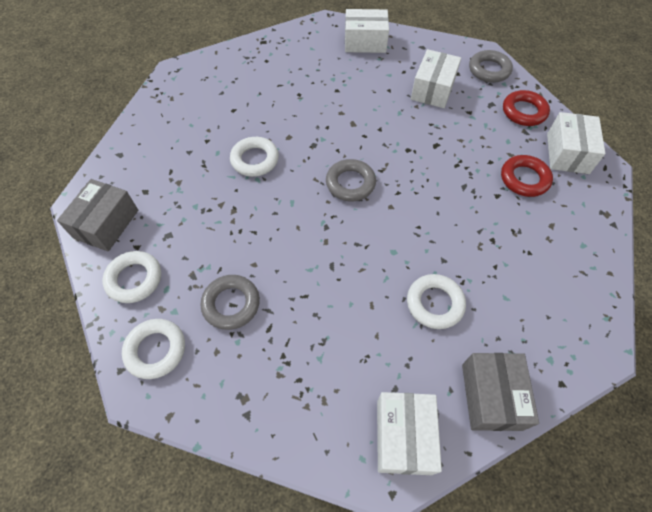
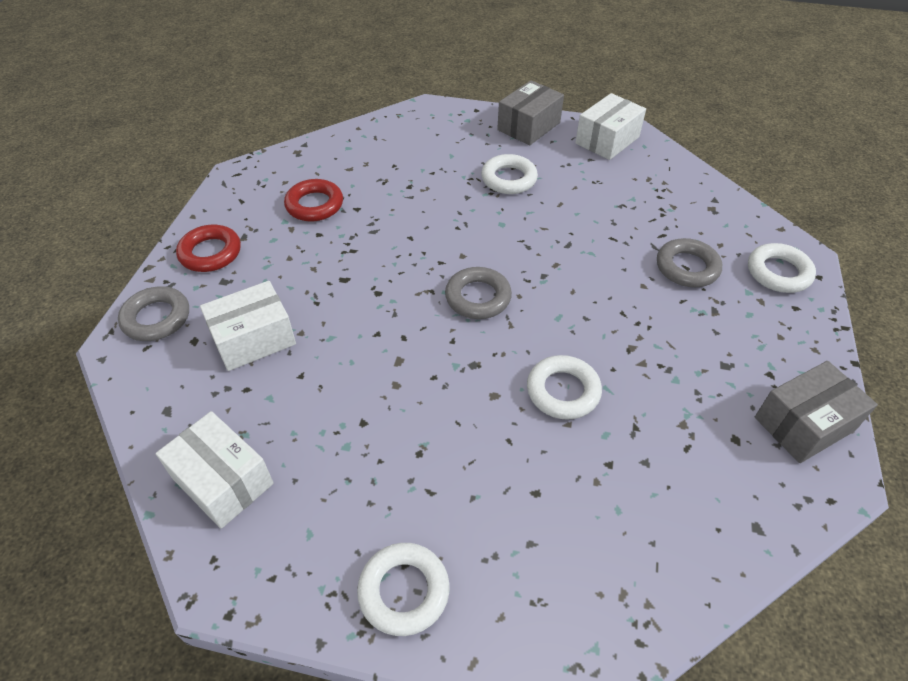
camera: 140 degrees left, 10 degrees down
(134, 279) = (783, 341): white ring -> white ring (404, 591)
(567, 153) = (244, 199): white box -> none

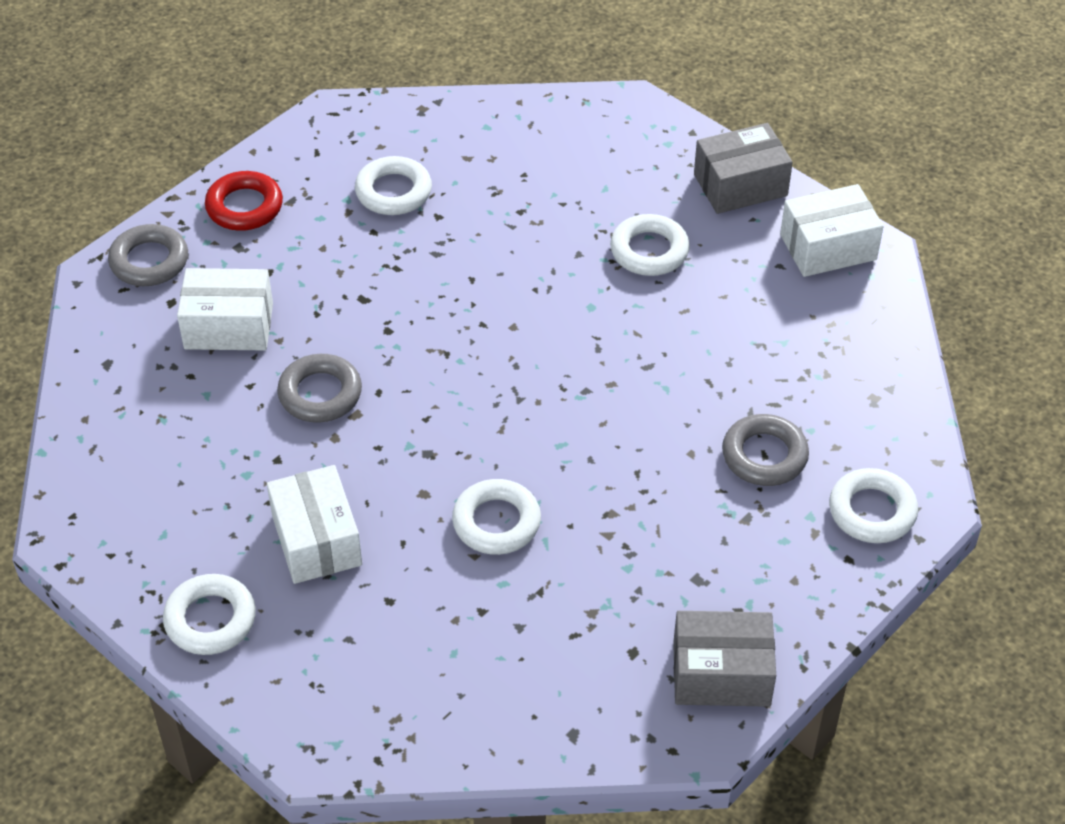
camera: 30 degrees right, 0 degrees up
(223, 480) = (118, 453): white box -> white box (317, 540)
(314, 205) = (393, 192): red ring -> white ring
(478, 297) = (490, 383): grey ring -> grey ring (320, 394)

